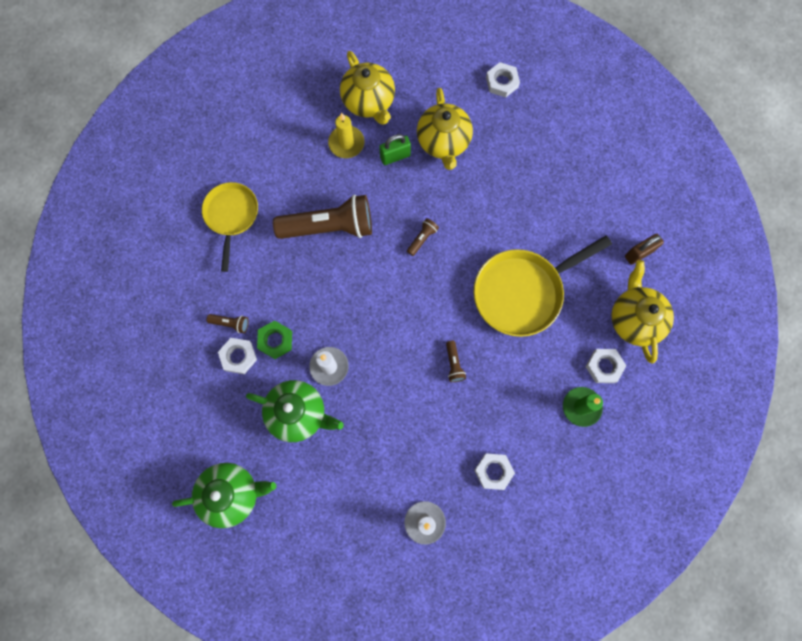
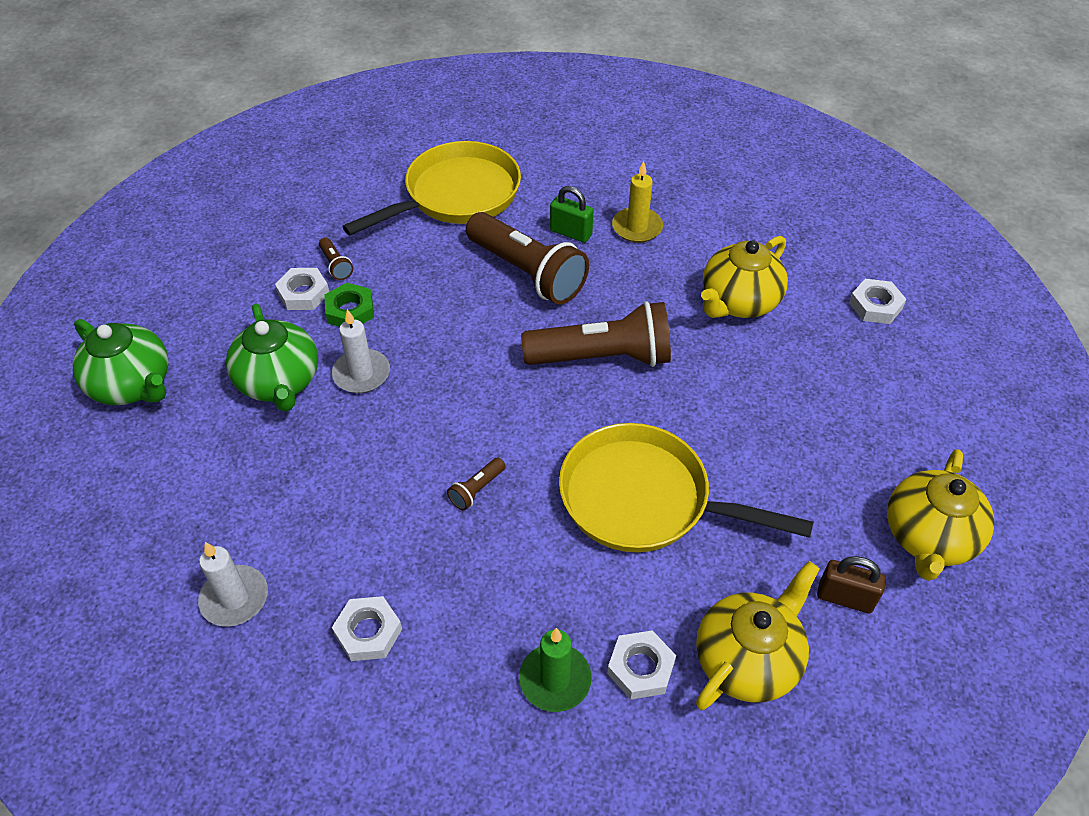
camera: 50 degrees right, 25 degrees down
(231, 216) = (456, 195): yellow pan -> yellow pan, size x1.54
(369, 102) = (704, 215): yellow teapot -> yellow teapot (928, 538)
(395, 156) = (670, 273): green padlock -> green padlock (571, 233)
(422, 238) = (602, 357): brown flashlight -> brown flashlight, size x2.46

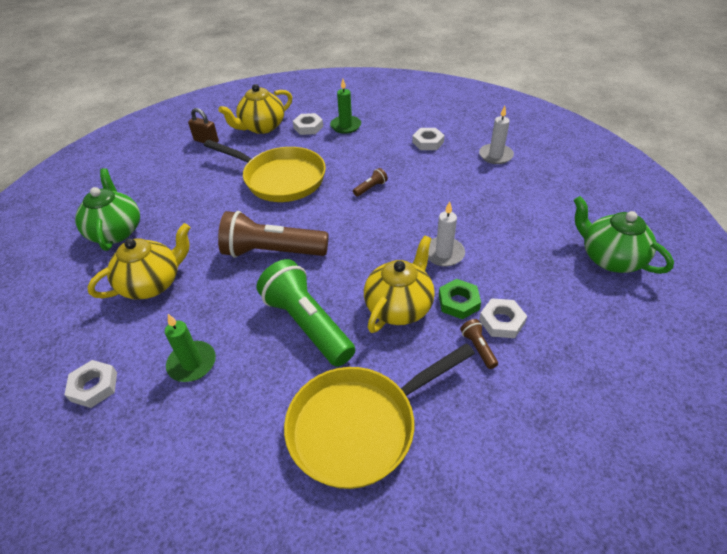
camera: 170 degrees left, 5 degrees down
(279, 382) = (502, 252): green teapot -> green teapot (116, 231)
(527, 273) = (307, 324): brown flashlight -> green flashlight
(571, 233) = (255, 363): green padlock -> none
(637, 227) = (192, 363): yellow candle -> green candle
(875, 306) = (57, 272): white nut -> white nut (94, 386)
(928, 538) = (149, 157): yellow teapot -> yellow teapot (399, 306)

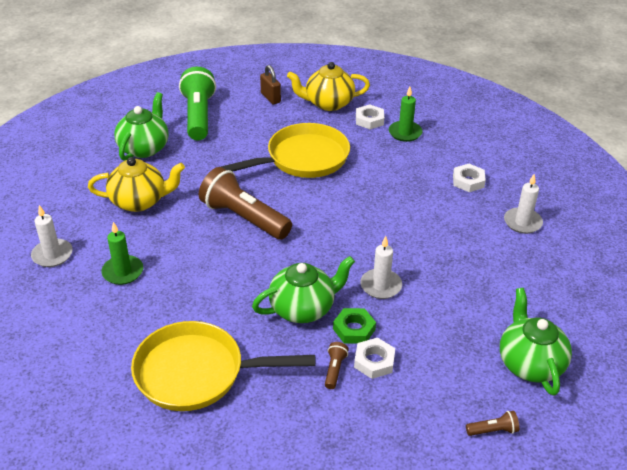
camera: 30 degrees right, 5 degrees down
(94, 386) = (52, 255): white nut -> white candle
(280, 179) = (303, 159): yellow pan -> yellow pan turned 90 degrees counterclockwise
(307, 324) = (222, 285): green flashlight -> green flashlight (198, 116)
(370, 188) = (372, 201): brown flashlight -> brown flashlight (493, 430)
(399, 306) = (303, 308): yellow teapot -> green teapot

